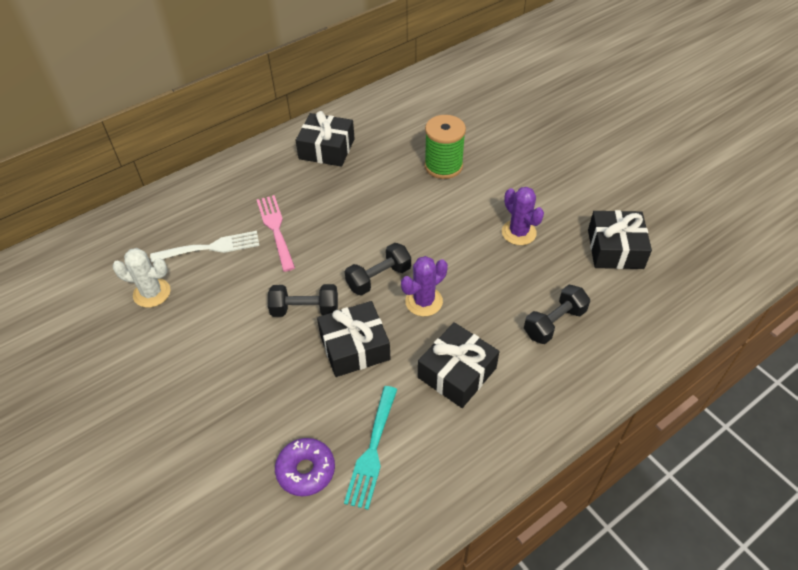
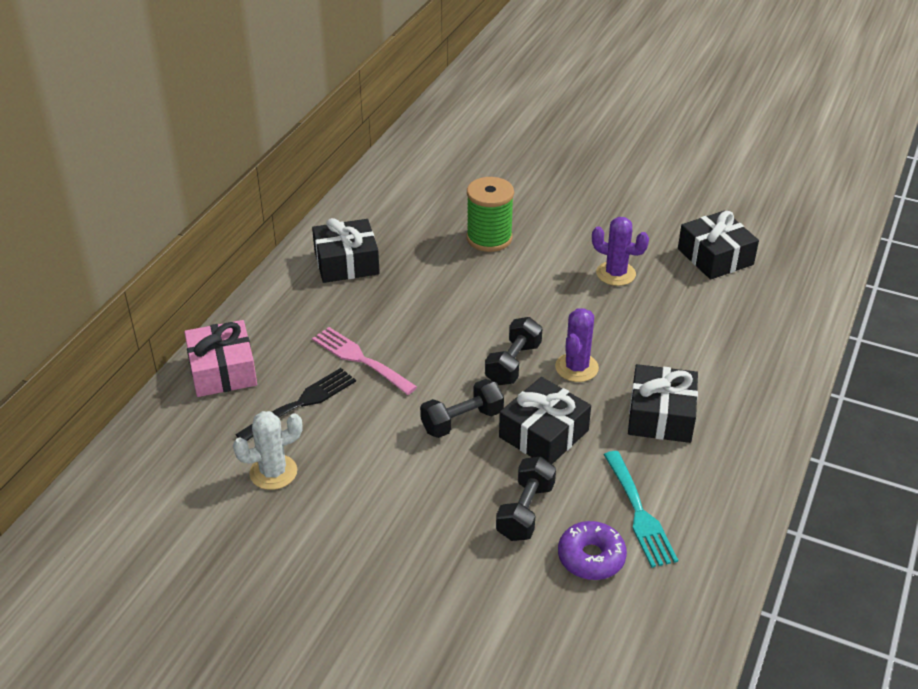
camera: 30 degrees left, 10 degrees down
(183, 201) = (223, 370): none -> pink gift
(211, 247) = (301, 403): white fork -> black fork
(554, 323) = (713, 339): black dumbbell -> black dumbbell (525, 511)

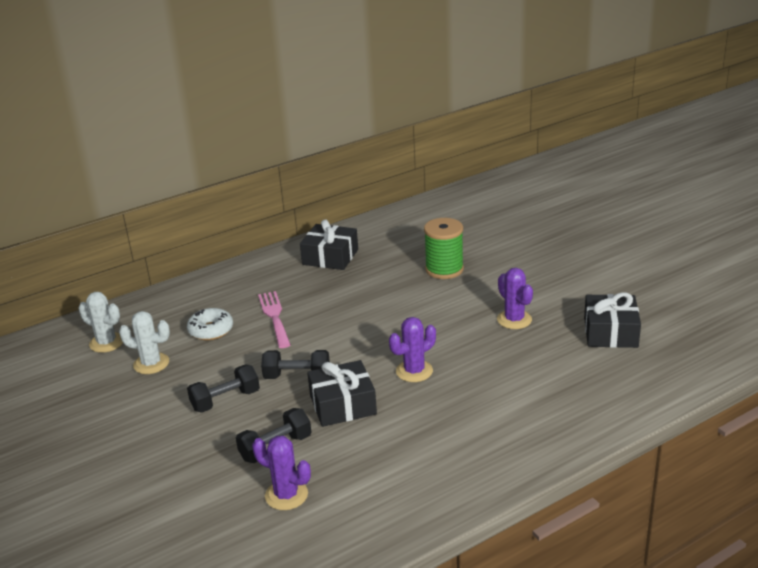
camera: 35 degrees right, 10 degrees down
(184, 468) = (106, 343): none -> white cactus
(223, 370) = (187, 296): pink gift -> none
(301, 403) = (211, 330): black fork -> white donut
(513, 364) = (371, 353): black dumbbell -> black dumbbell (225, 400)
(591, 557) = (286, 495): purple donut -> purple cactus
(639, 513) = (352, 481): turquoise fork -> none
(660, 415) = (441, 424): black gift -> none

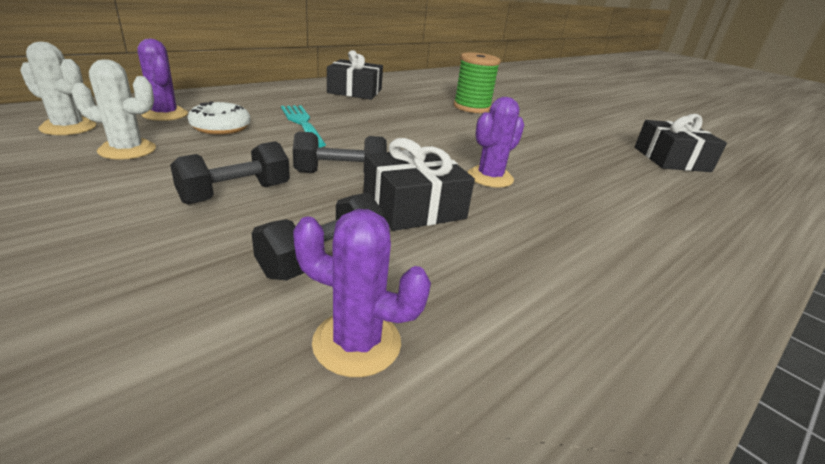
camera: 15 degrees left, 0 degrees up
(274, 317) = (302, 123): pink fork -> turquoise fork
(514, 320) = (567, 144): purple cactus -> purple cactus (165, 114)

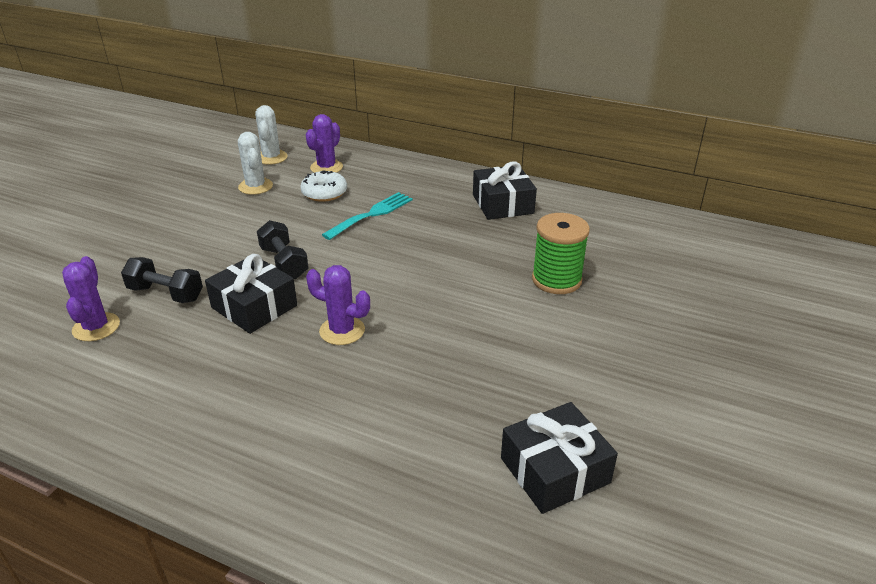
camera: 70 degrees right, 5 degrees up
(236, 193) = (224, 240): black dumbbell -> none

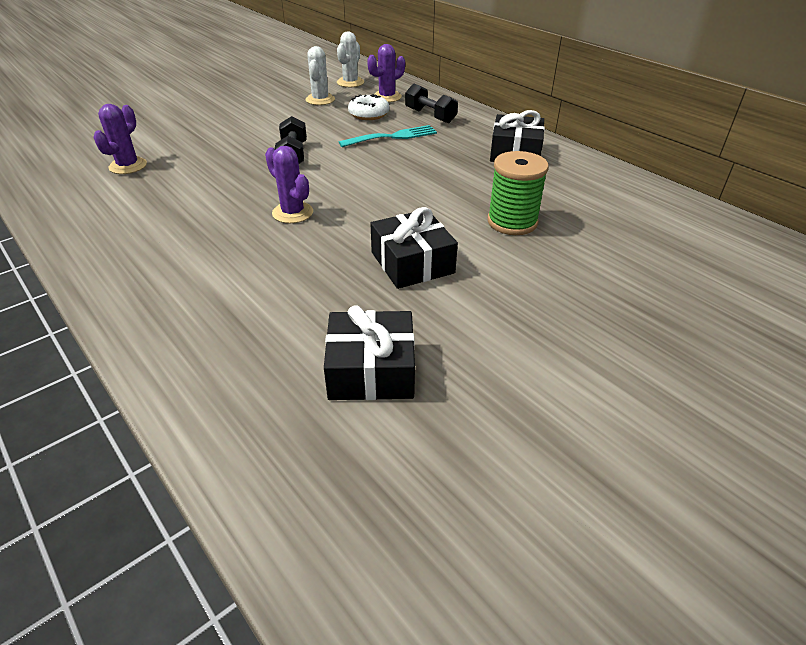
camera: 25 degrees right, 5 degrees up
(166, 294) = (192, 156): black dumbbell -> black dumbbell (430, 116)
(254, 306) = (244, 179): black gift -> black gift (412, 262)

